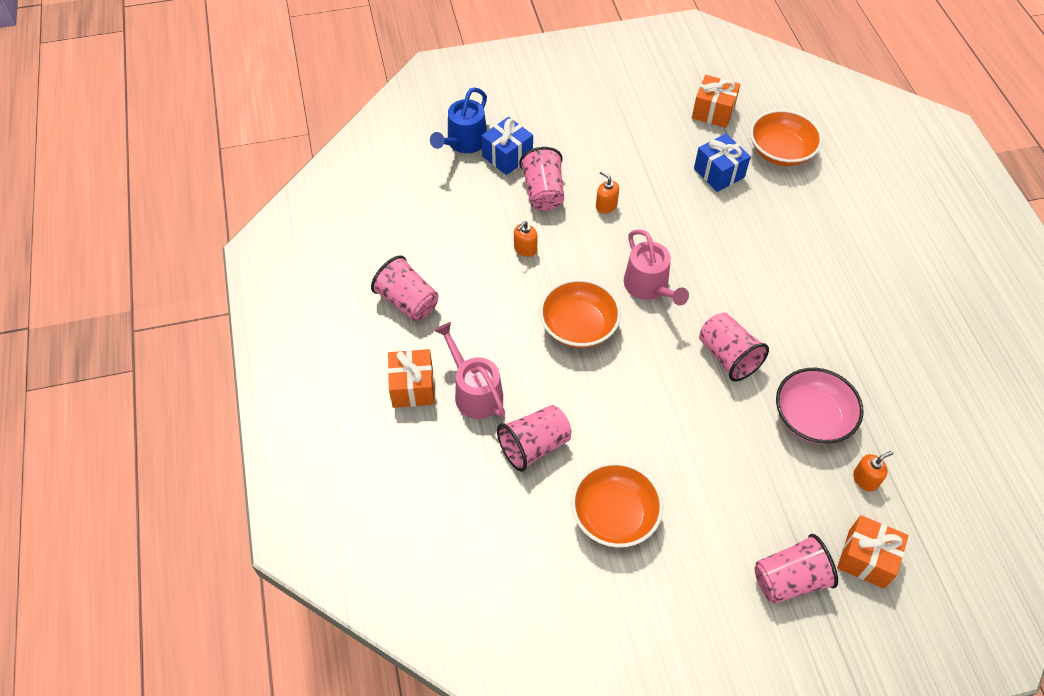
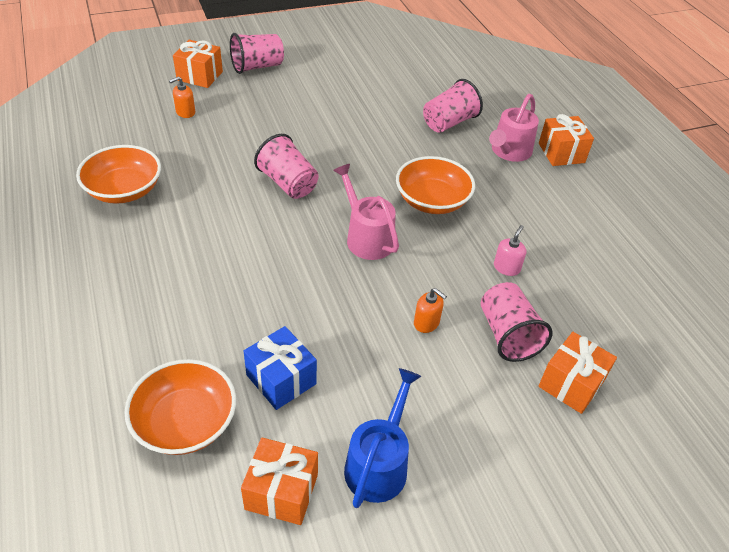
camera: 170 degrees right, 10 degrees down
(408, 302) = (601, 213): pink cup -> none
(464, 142) = (637, 401): blue watering can -> blue watering can (379, 463)
(474, 392) = (509, 152): pink watering can -> pink watering can turned 75 degrees clockwise
(507, 156) = (571, 383): blue gift -> orange gift
(525, 249) = (506, 267): orange soap dispenser -> pink soap dispenser
(614, 515) = (380, 91): orange bowl -> orange bowl (124, 190)
(812, 418) = (218, 145): pink bowl -> none

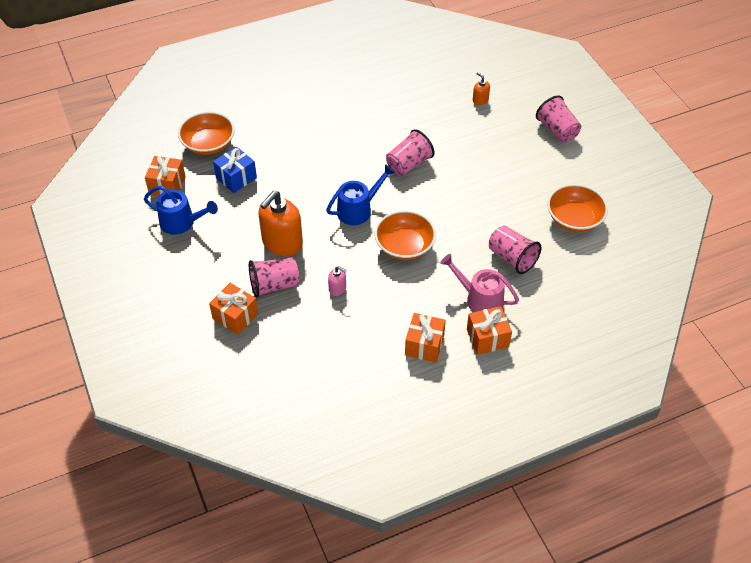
camera: 90 degrees right, 5 degrees up
(124, 190) = (386, 87): orange bowl -> orange bowl (574, 219)
(200, 76) = (531, 100): orange gift -> orange gift (424, 345)
(366, 237) = (358, 209): pink watering can -> blue watering can
(426, 323) = (282, 243): orange soap dispenser -> orange soap dispenser, size x2.20

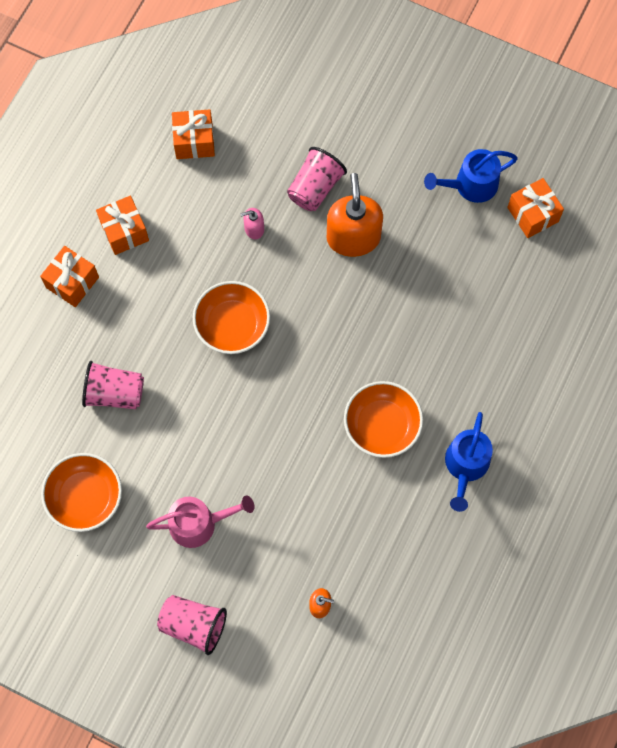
camera: 140 degrees right, 20 degrees up
(208, 144) = (550, 295): orange bowl -> orange bowl (382, 425)
(235, 316) = (318, 132): orange gift -> orange gift (194, 141)
(236, 178) = (476, 276): blue gift -> none
(358, 209) = (317, 334): blue watering can -> blue watering can (465, 466)
(408, 164) = (318, 436): pink cup -> none
(479, 299) = (111, 319): pink watering can -> pink watering can (199, 523)

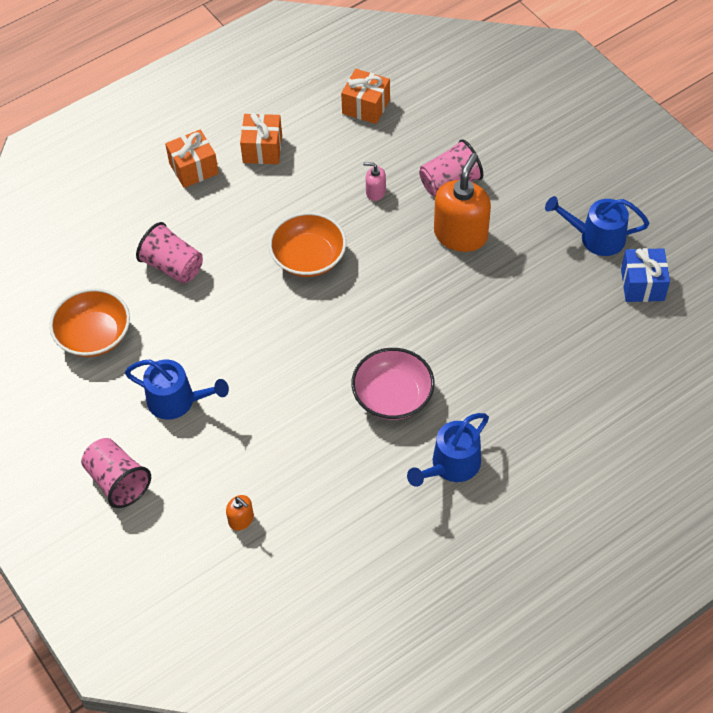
camera: 30 degrees right, 15 degrees down
(199, 523) = (177, 401): pink watering can -> blue watering can
(382, 425) = (392, 396): orange bowl -> pink bowl
(532, 214) = (642, 285): orange gift -> blue gift

